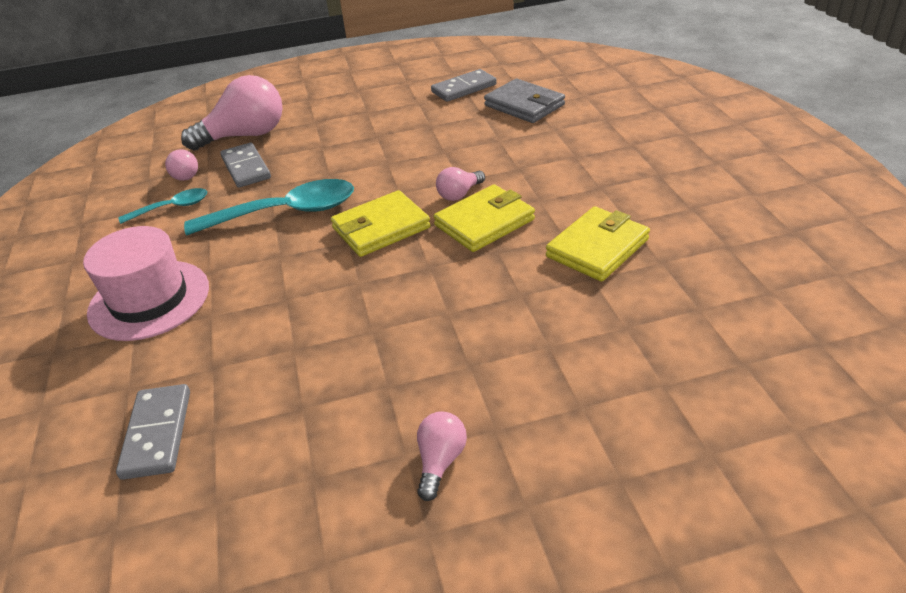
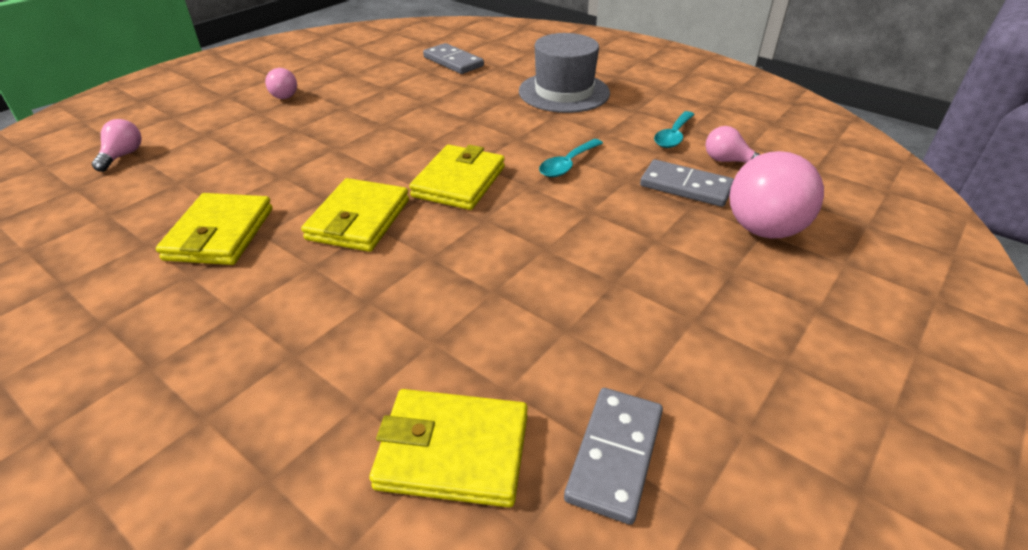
camera: 140 degrees right, 0 degrees up
(149, 299) = (564, 92): pink hat -> grey hat
(285, 212) = (567, 164): turquoise spoon -> turquoise spoon, size x0.54
(459, 194) = (413, 239): pink light bulb -> pink light bulb (123, 156)
(524, 105) = (453, 451): grey wallet -> yellow wallet

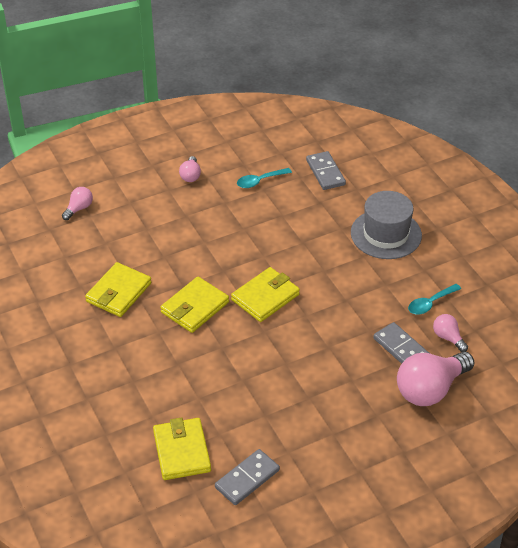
camera: 25 degrees right, 5 degrees up
(453, 451) = (182, 451): yellow wallet -> yellow wallet turned 45 degrees clockwise
(567, 164) = (340, 305): turquoise spoon -> turquoise spoon (260, 181)

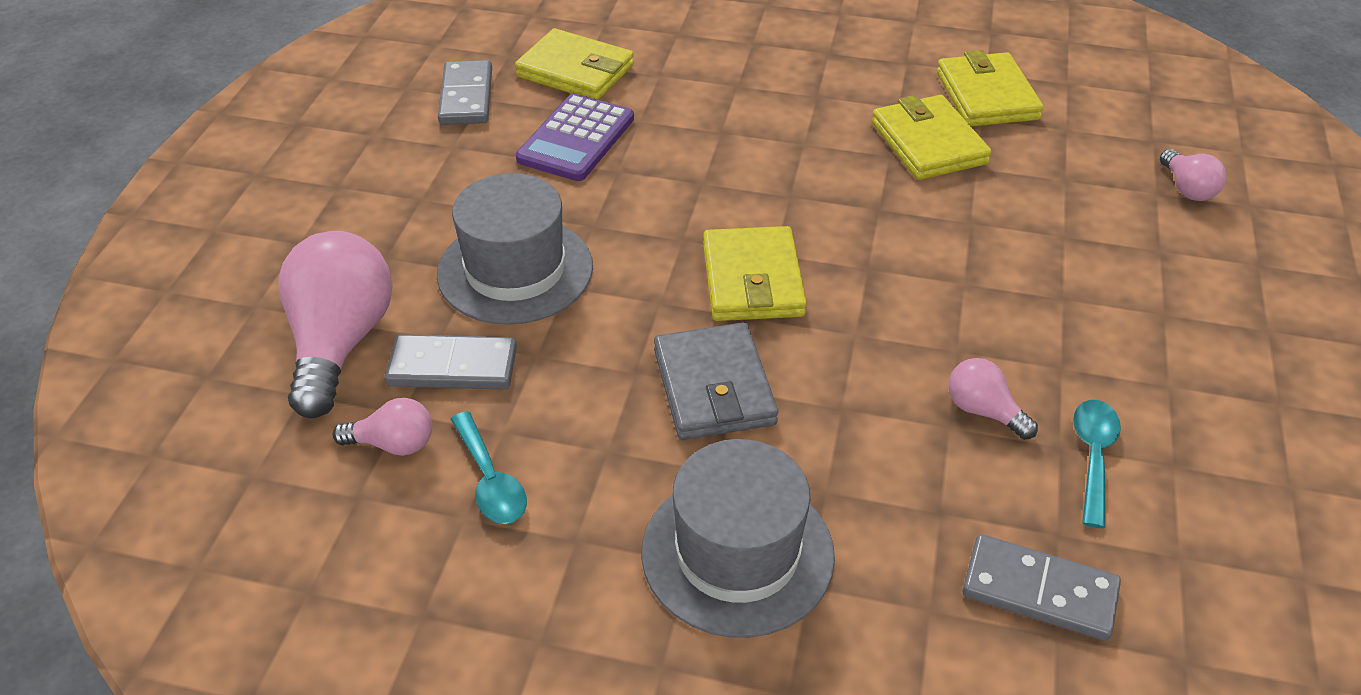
camera: 130 degrees right, 0 degrees up
(190, 175) = (1191, 364): pink light bulb -> pink light bulb (983, 411)
(195, 307) = (814, 197): yellow wallet -> yellow wallet (987, 96)
(236, 410) = (576, 139): none -> purple calculator
(329, 276) = (714, 387): none -> grey wallet
(337, 368) = (515, 270): none -> grey hat
(430, 303) = (490, 480): turquoise spoon -> turquoise spoon turned 150 degrees clockwise

